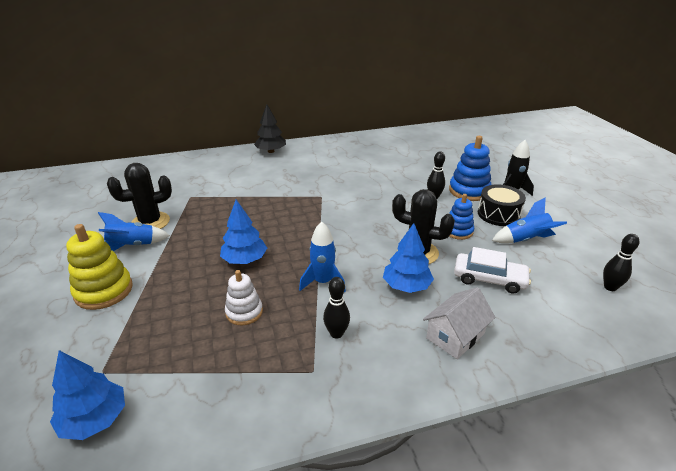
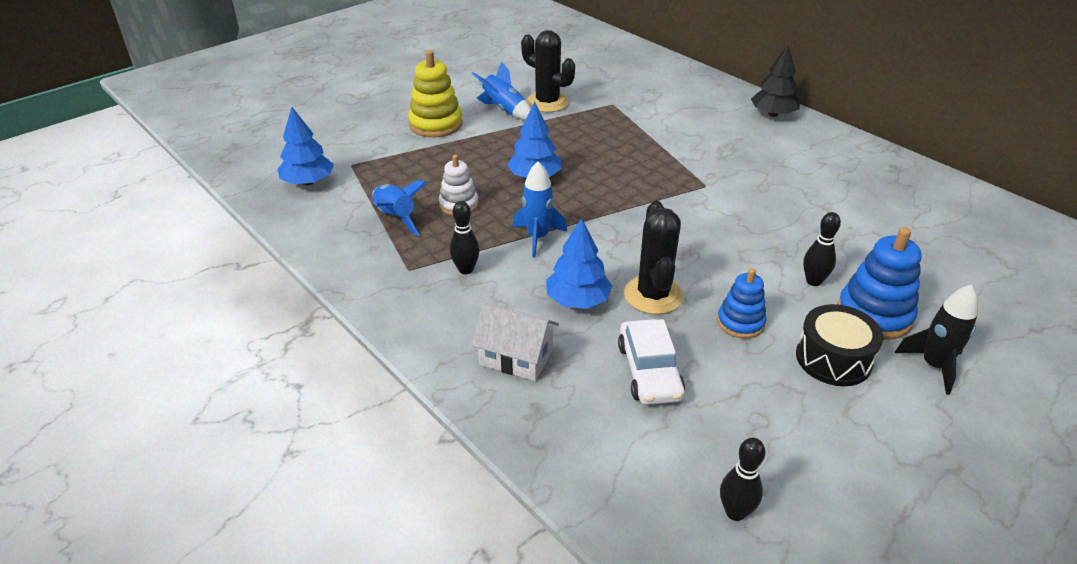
camera: 65 degrees right, 5 degrees up
(525, 240) = (785, 399): blue rocket -> blue rocket (395, 218)

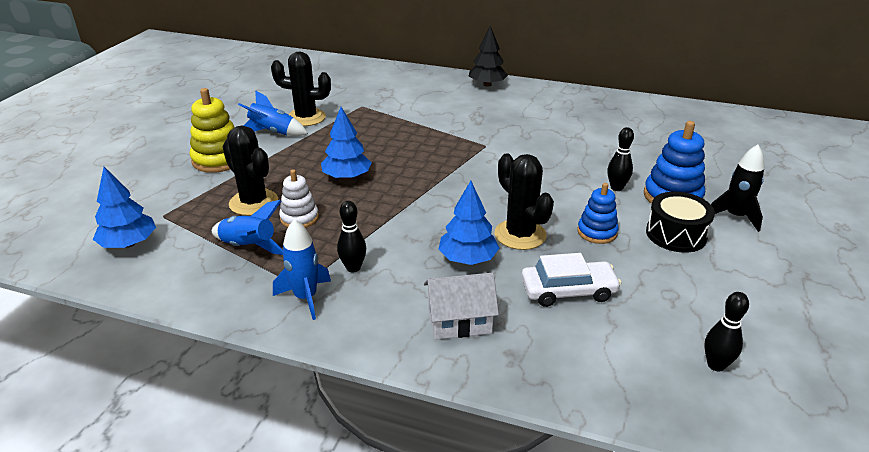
camera: 30 degrees left, 5 degrees down
(432, 176) = (253, 202): none -> black cactus
(538, 238) = (392, 222): blue rocket -> blue rocket (306, 298)
(649, 371) = (568, 291): white car -> white car turned 60 degrees counterclockwise

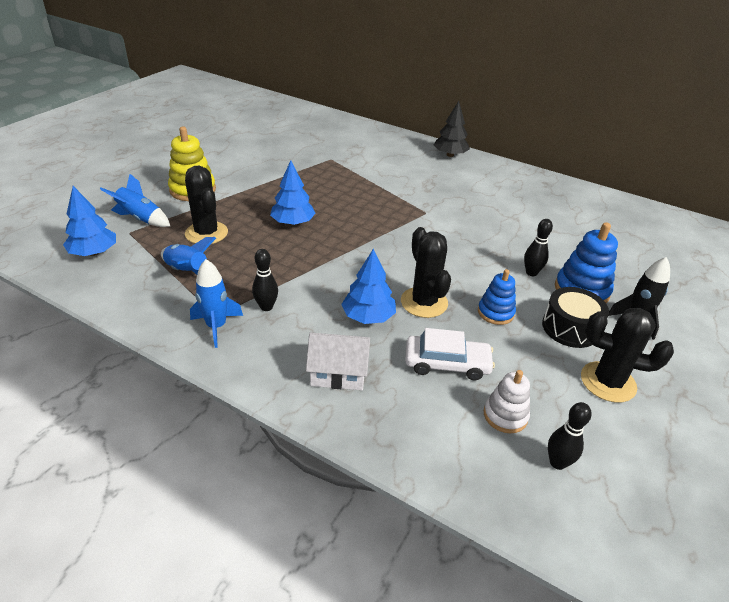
camera: 10 degrees right, 5 degrees up
(273, 132) = (246, 172): blue rocket -> blue rocket (140, 218)
(299, 218) = (239, 254): white stacking toy -> white stacking toy (505, 415)
(306, 118) = (279, 163): black cactus -> black cactus (608, 382)

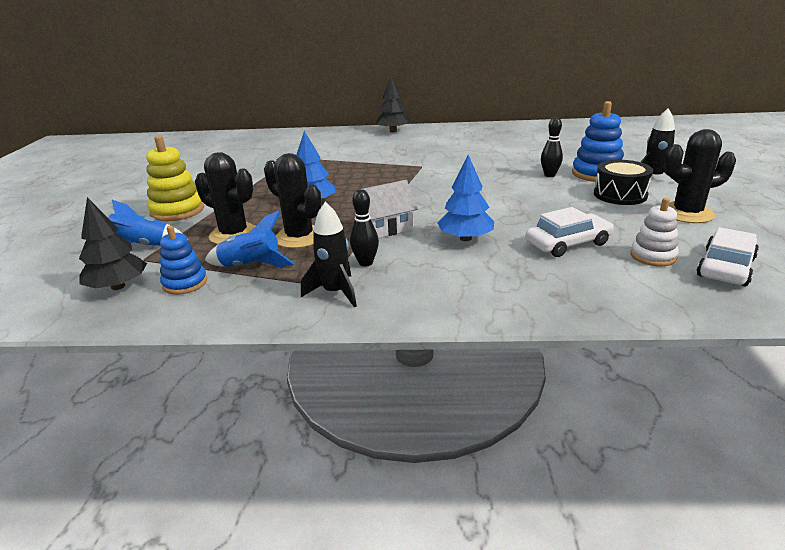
camera: 25 degrees left, 10 degrees down
(94, 252) = (118, 286): blue tree -> black tree
(216, 326) = (335, 292): blue rocket -> black rocket
(338, 373) = (492, 281): white house -> white house (385, 228)
(424, 302) = (497, 215): black cactus -> black cactus (299, 237)
(495, 312) = (558, 203): blue stacking toy -> blue stacking toy (185, 283)
(557, 463) = (725, 267): black bowling pin -> white car

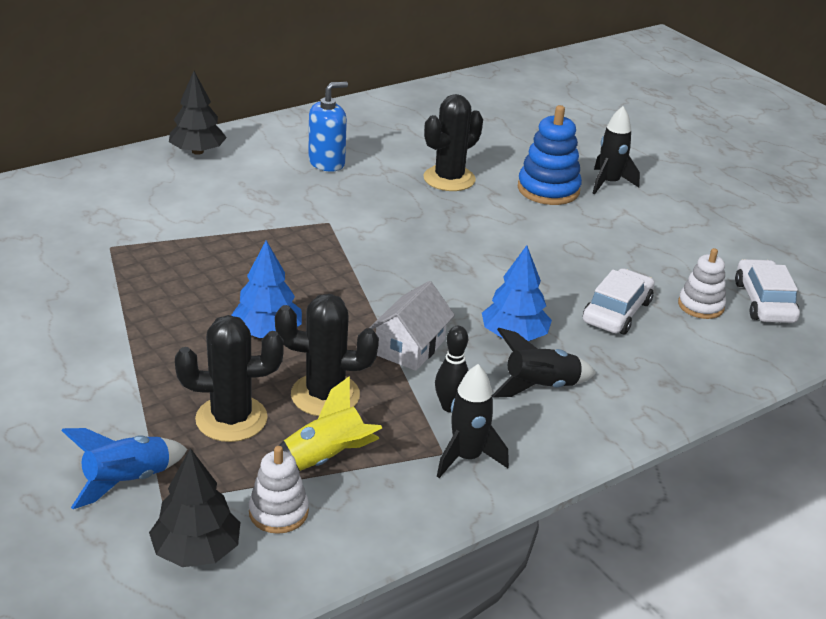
camera: 40 degrees left, 5 degrees up
(177, 211) = (79, 405): yellow stacking toy -> none
(185, 283) = (278, 512): blue stacking toy -> white stacking toy
(251, 266) = (325, 459): blue rocket -> yellow rocket
(445, 269) = (540, 387): none -> black rocket
(458, 143) = (327, 163): none -> blue soap dispenser
(549, 175) = (501, 204): black bowling pin -> none
(620, 195) = (601, 221): black drum -> none
(687, 213) = (682, 235): black cactus -> black cactus (449, 179)

